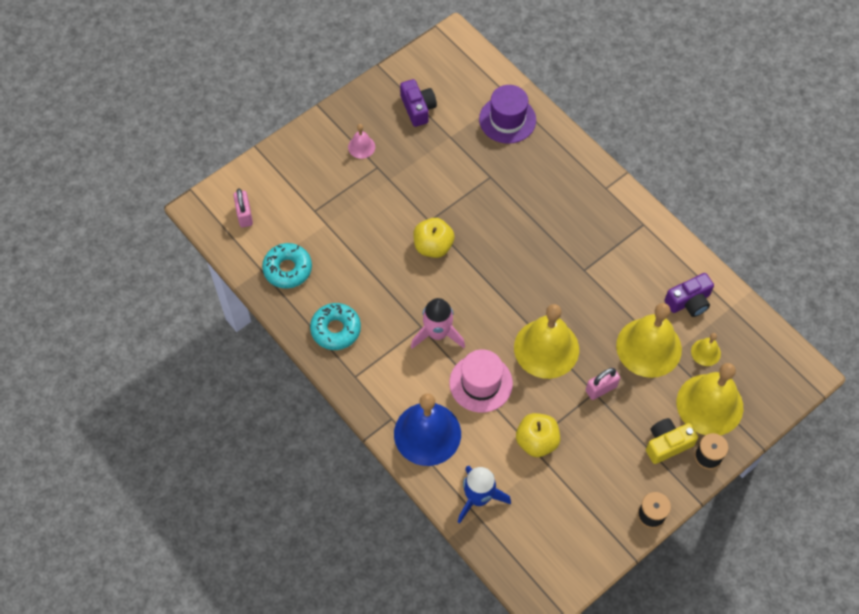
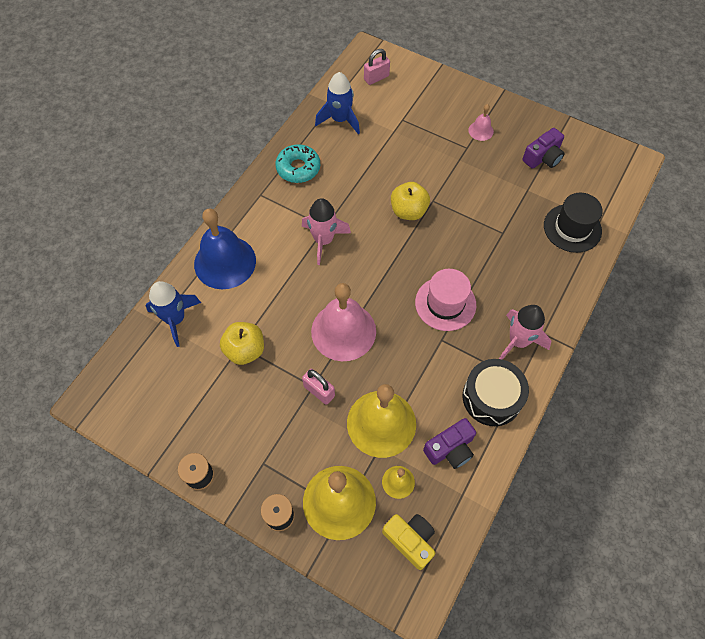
camera: 70 degrees right, 0 degrees up
(287, 269) = (340, 120): turquoise donut -> blue rocket
(481, 383) = (288, 288): pink hat -> pink hat (445, 303)
(507, 119) = (572, 228): purple hat -> black hat
(546, 348) = (343, 331): yellow bell -> pink bell
(606, 210) = (518, 341): none -> pink rocket
(653, 252) = (492, 397): none -> black drum
(667, 444) = (280, 470): yellow camera -> yellow camera (410, 540)
(689, 301) = (450, 449): purple camera -> purple camera turned 75 degrees counterclockwise

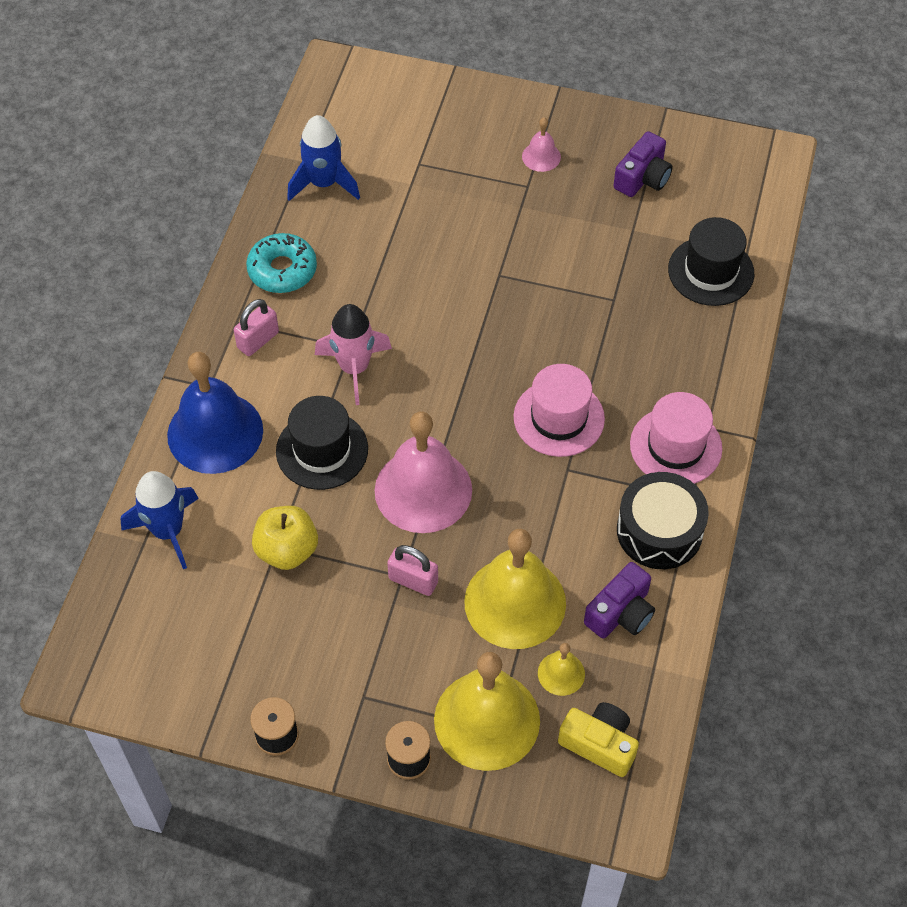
camera: 15 degrees left, 5 degrees down
(287, 289) = (322, 450): none -> black hat
(376, 78) = (360, 107): pink padlock -> pink padlock (258, 340)
(408, 211) = (468, 298): yellow apple -> none
(518, 341) = (675, 446): pink rocket -> pink hat

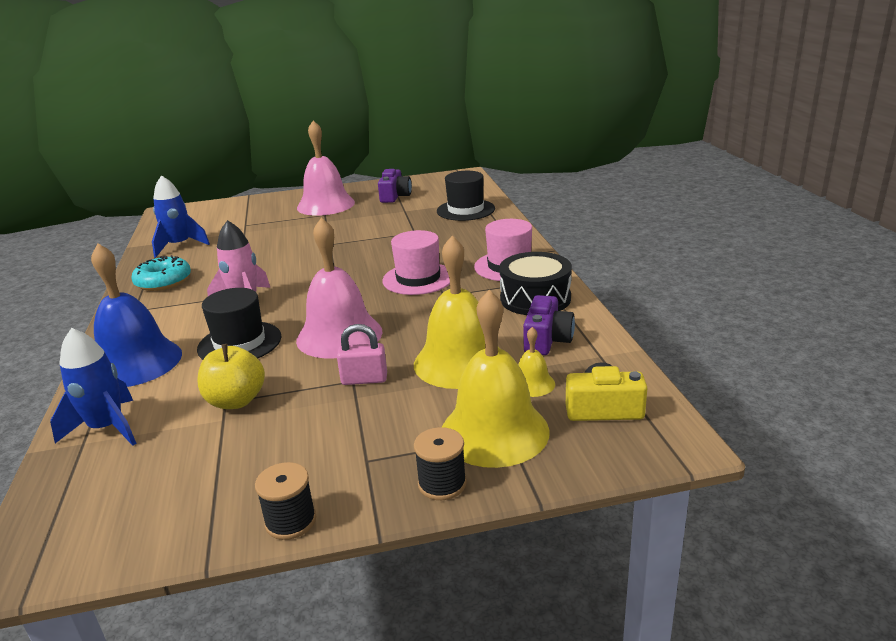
camera: 25 degrees left, 30 degrees down
(258, 340) = (156, 312): pink padlock -> none
(541, 156) = (326, 205): pink bell -> pink bell, size x2.20

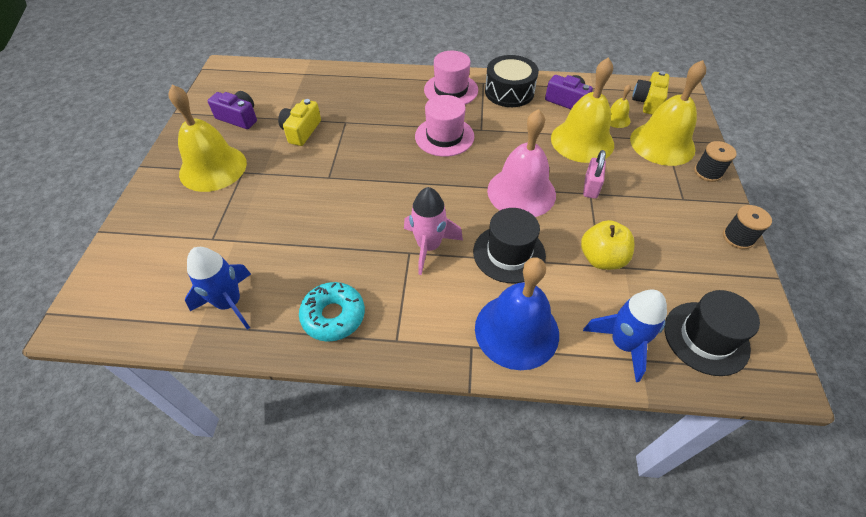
camera: 75 degrees left, 25 degrees up
(326, 205) = (213, 168): pink bell -> yellow bell
(390, 220) = (301, 131): none -> yellow camera
(465, 210) = (319, 85): black hat -> black hat (706, 338)

